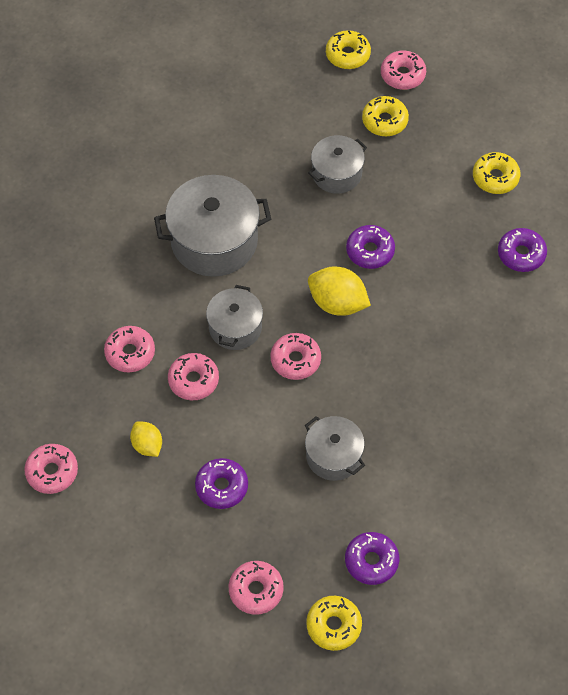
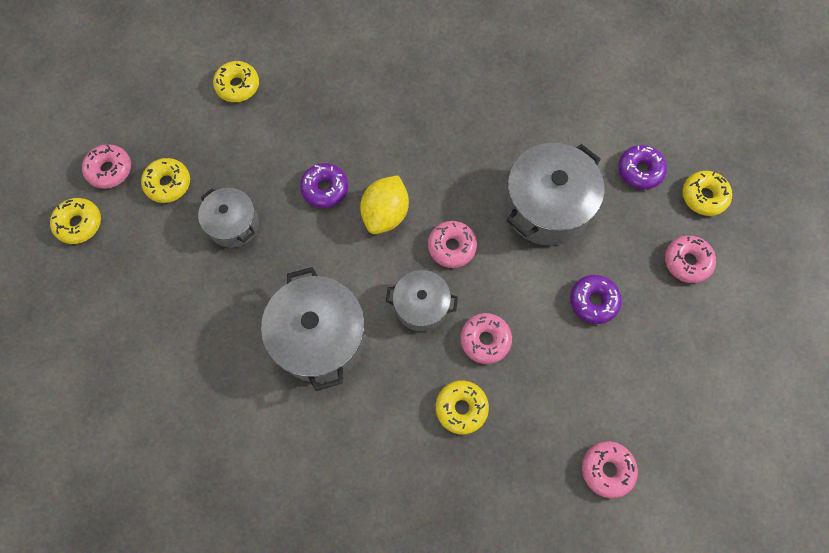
camera: 95 degrees left, 10 degrees up
(130, 353) = (461, 408): pink donut -> yellow donut
(147, 445) = (562, 376): yellow lemon -> none
(333, 456) = (546, 207): grey pot -> grey pot, size x1.69
(521, 254) = (322, 64): purple donut -> none

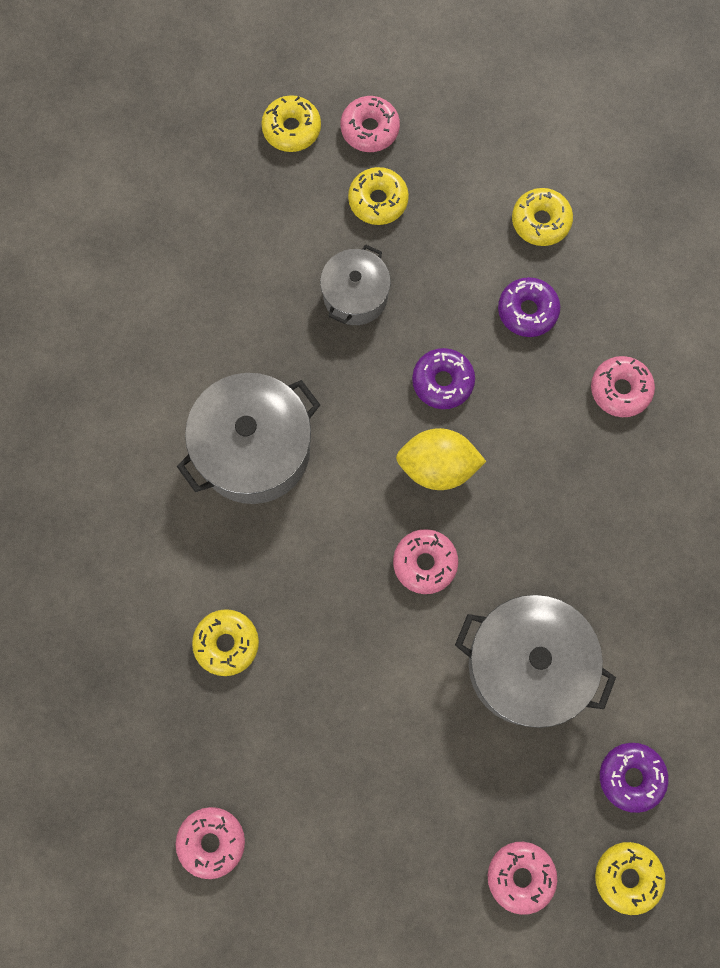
camera: 70 degrees right, 5 degrees up
(421, 306) = (334, 553): grey pot -> none
(485, 340) = (319, 644): pink donut -> pink donut (620, 389)
(593, 301) = (419, 765): purple donut -> purple donut (527, 311)

